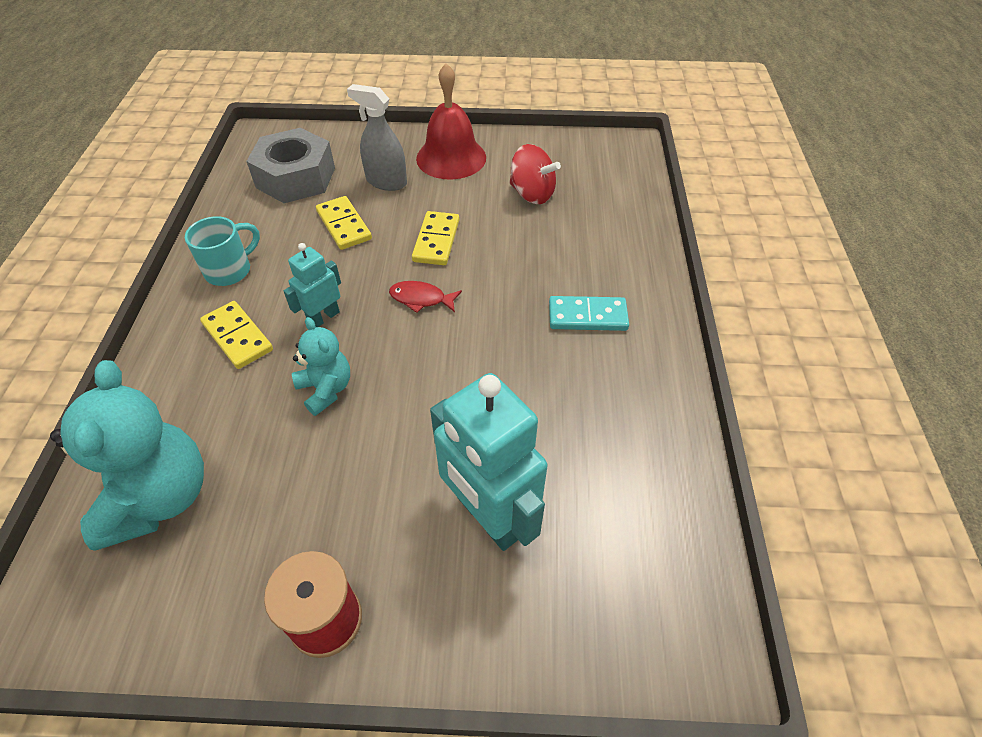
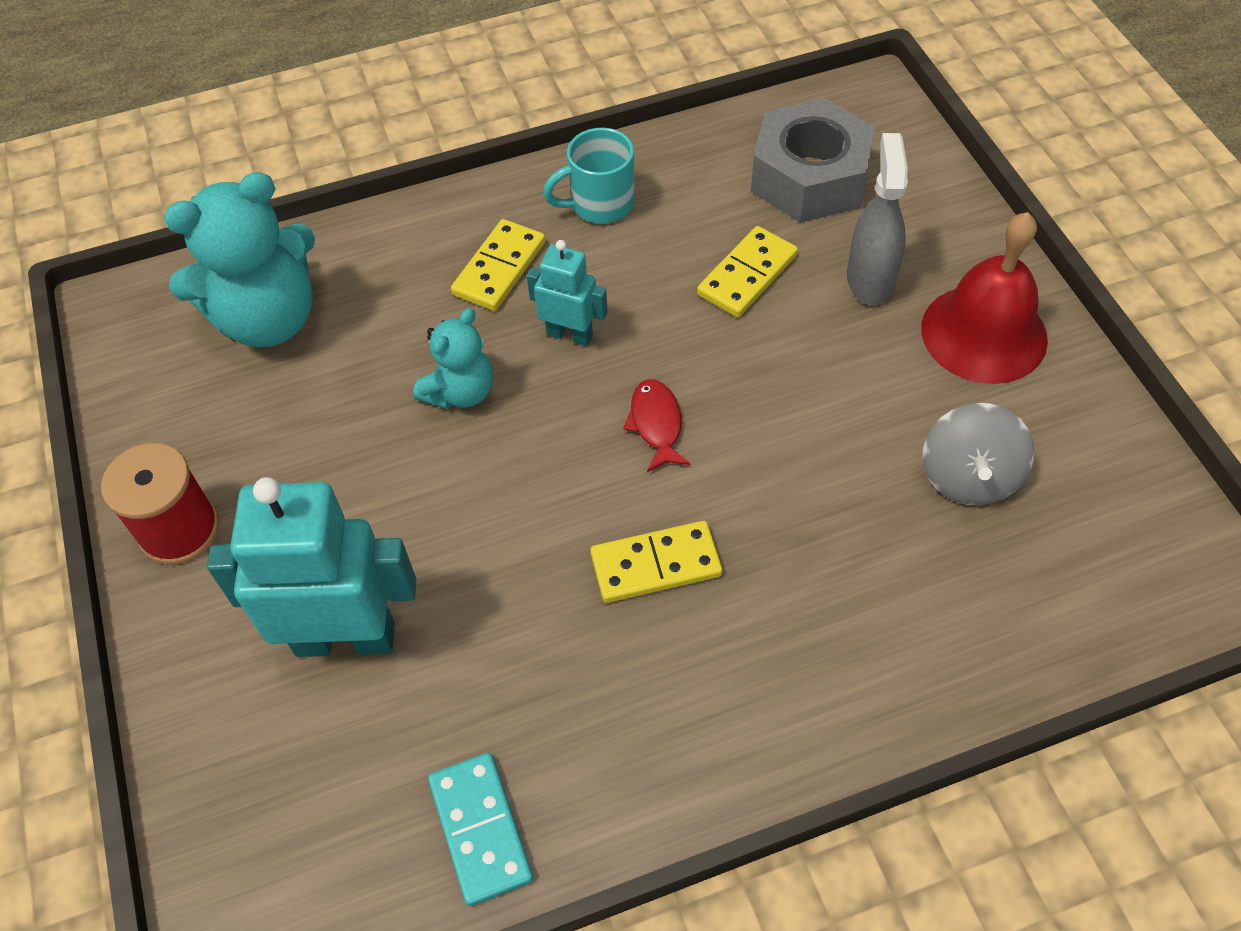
camera: 70 degrees right, 5 degrees up
(230, 270) = (599, 204): turquoise mug -> turquoise mug turned 135 degrees clockwise
(436, 241) = (780, 394): yellow domino -> yellow domino (656, 565)
(488, 516) = (345, 638): turquoise robot -> turquoise robot turned 60 degrees clockwise
(532, 194) = (968, 476): red spinning top -> grey spinning top
(587, 316) = (731, 647): turquoise domino -> turquoise domino (481, 829)

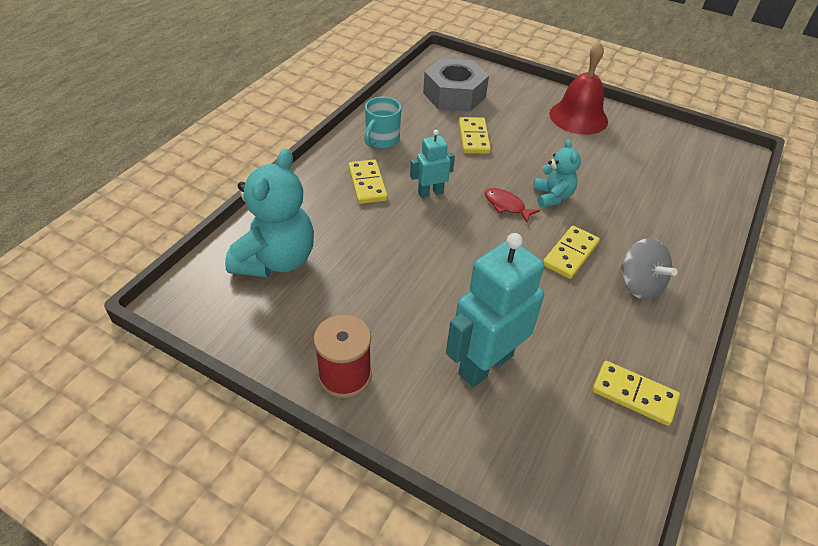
camera: 45 degrees left, 10 degrees down
(460, 392) = (410, 238): turquoise teddy bear -> turquoise teddy bear (552, 196)
(481, 829) = (634, 394): turquoise domino -> yellow domino
(870, 279) = (519, 118): grey spray bottle -> none
(968, 476) = (631, 163): grey spinning top -> grey spinning top (639, 285)

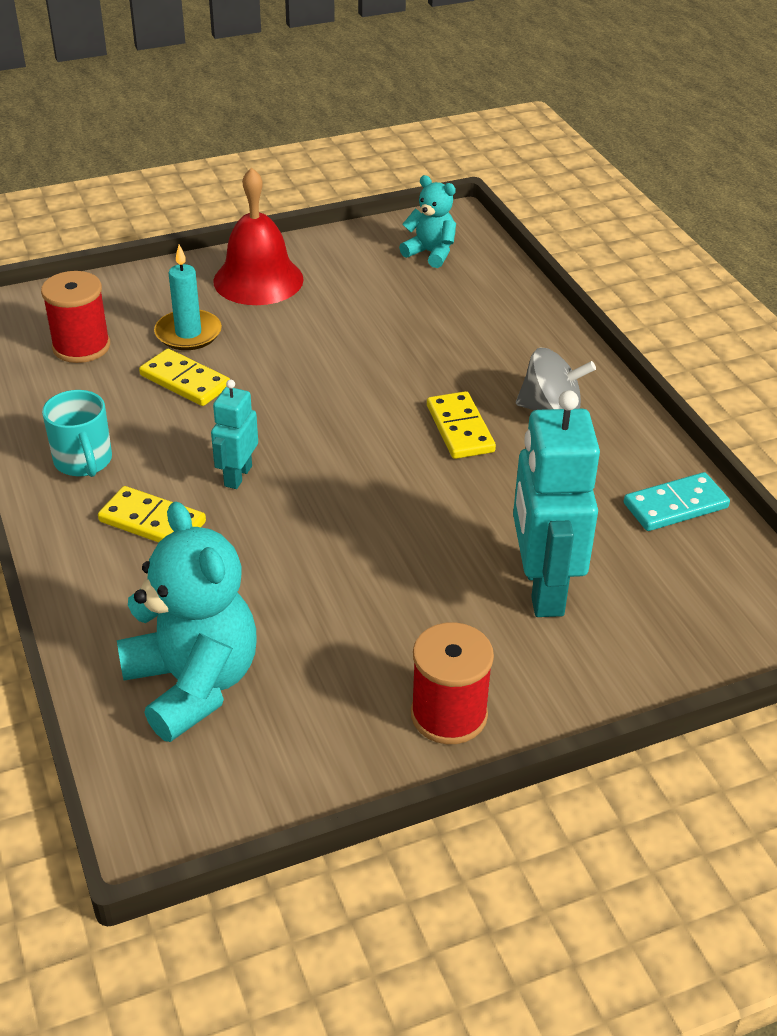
camera: 50 degrees left, 5 degrees down
(454, 95) = (81, 346): grey nut -> red spool
(506, 206) = (334, 428): red fish -> none
(507, 119) = (188, 333): none -> turquoise candle
(552, 196) = (361, 385): turquoise teddy bear -> turquoise teddy bear (430, 253)
(634, 394) = (675, 505): yellow domino -> turquoise domino

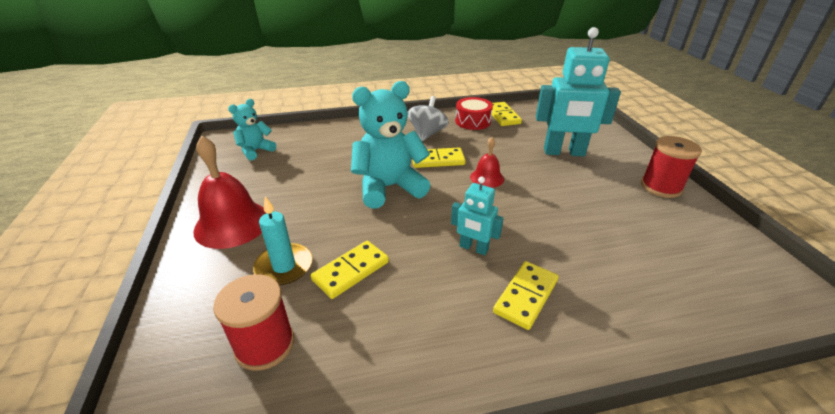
camera: 80 degrees left, 5 degrees down
(84, 462) = (448, 342): turquoise mug -> none
(193, 684) = (684, 279): turquoise teddy bear -> turquoise teddy bear (389, 187)
(418, 486) = (487, 178): none -> red bell
(629, 464) = (473, 121): none -> red drum
(675, 505) = (502, 116): turquoise domino -> yellow domino

